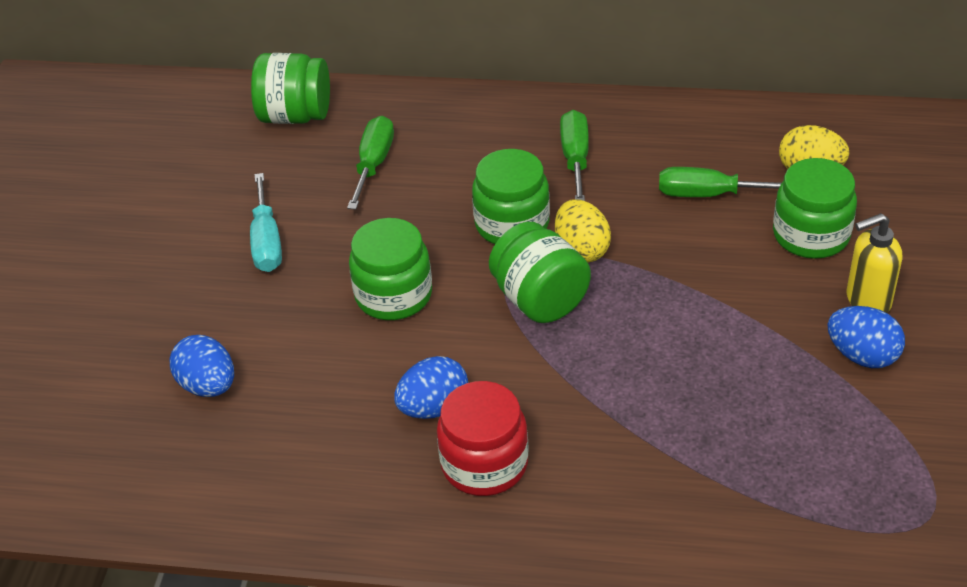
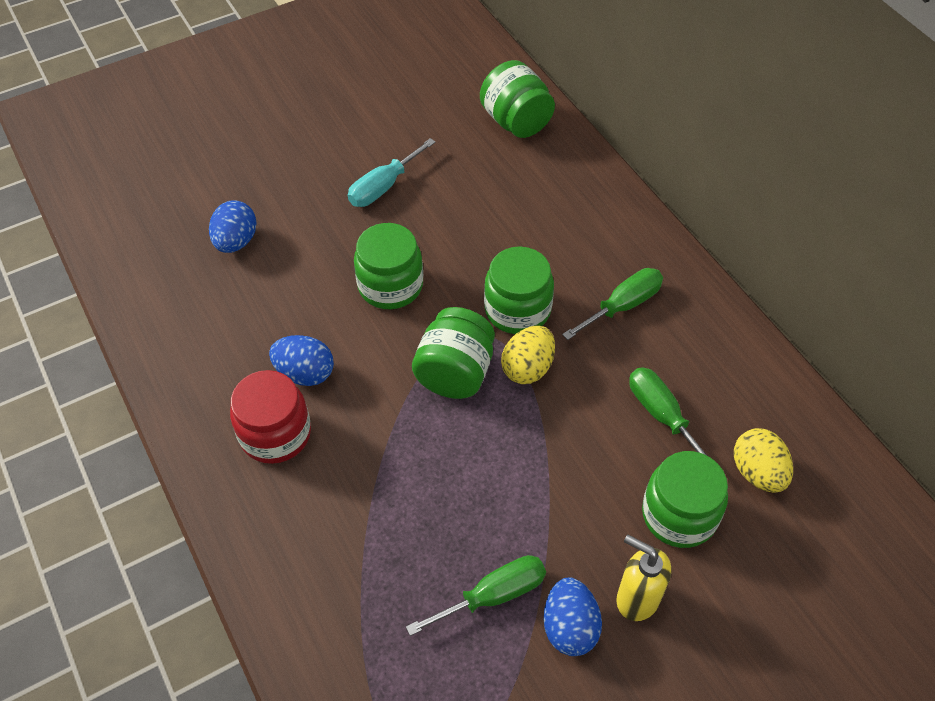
camera: 50 degrees right, 10 degrees up
(373, 164) = (507, 193): green screwdriver -> green screwdriver (493, 595)

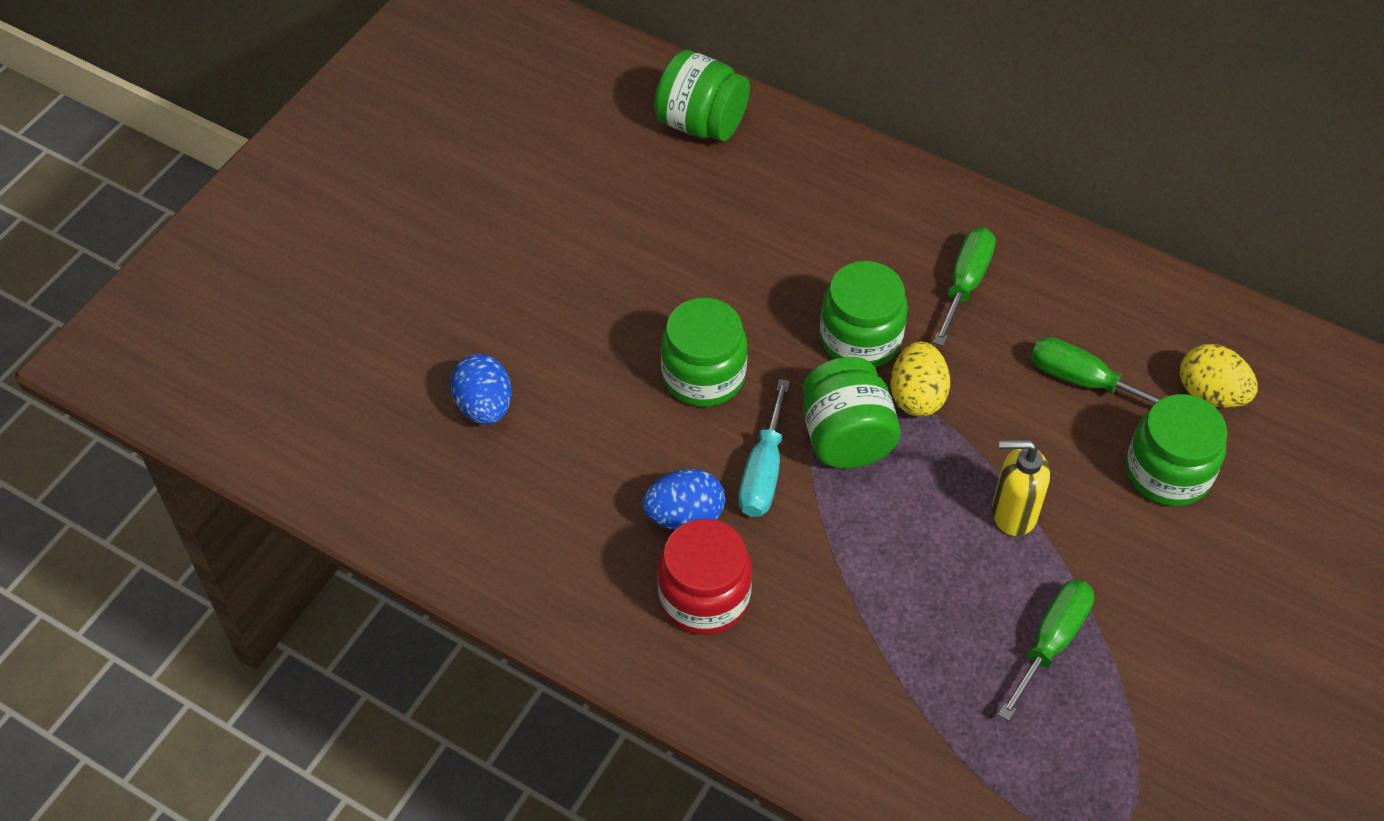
camera: 30 degrees left, 0 degrees up
(383, 187) = (607, 265): turquoise screwdriver -> turquoise screwdriver (763, 472)
(569, 627) = (1143, 633): blue egg -> none
(637, 598) = (1185, 573): yellow soap dispenser -> yellow soap dispenser (1013, 513)

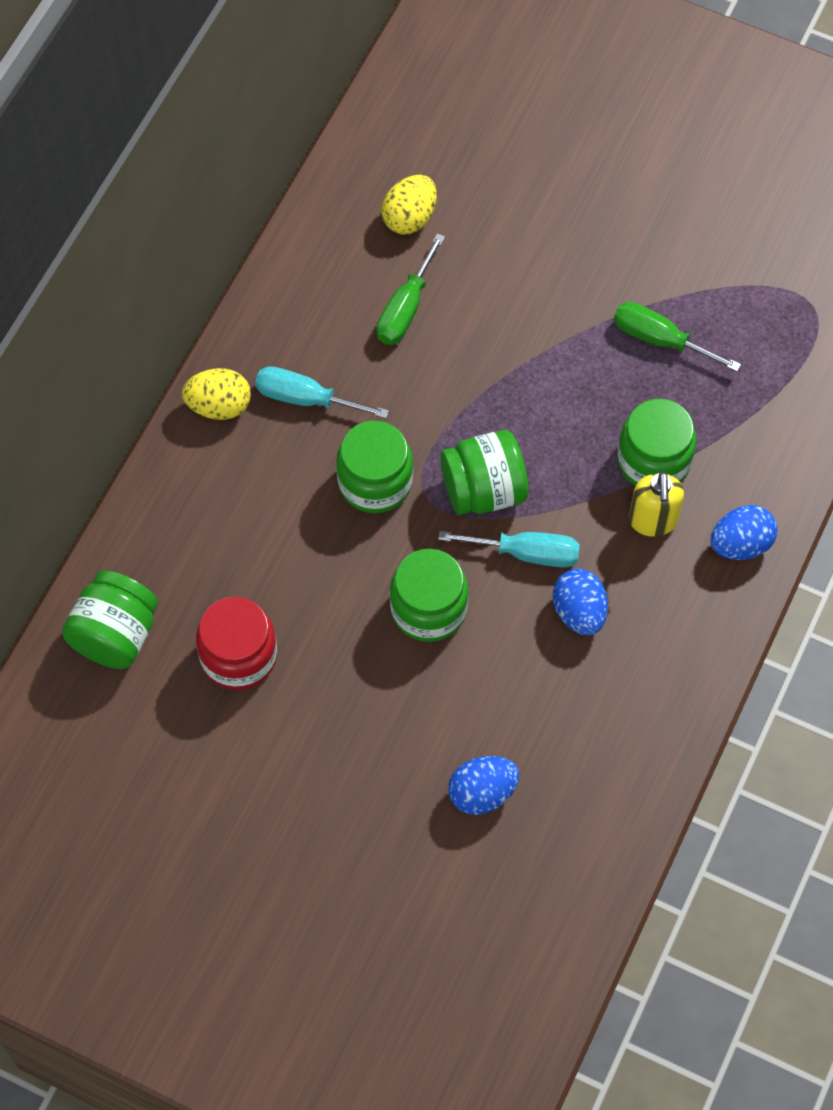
camera: 95 degrees left, 10 degrees up
(704, 597) = (655, 591): red jar -> red jar (238, 656)
(758, 698) = (740, 544): none -> blue egg
(917, 396) = (434, 436): yellow egg -> yellow egg (219, 406)
(965, 284) = (305, 398): green screwdriver -> turquoise screwdriver
(1013, 513) = (545, 364): yellow soap dispenser -> yellow soap dispenser (653, 521)
(1168, 472) = (492, 253): green jar -> green jar (654, 460)

